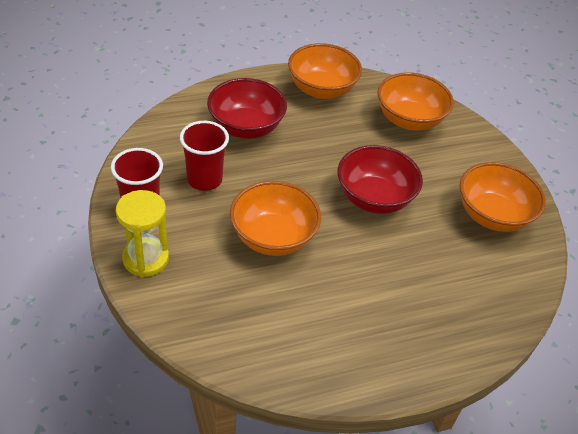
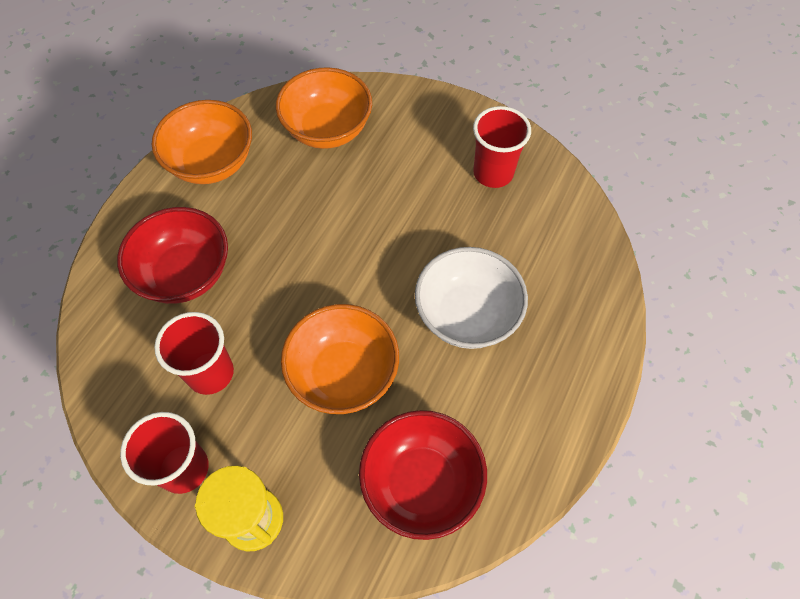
camera: 40 degrees left, 15 degrees up
(374, 198) = (385, 245): red bowl -> red bowl (421, 483)
(382, 270) = (467, 315): none -> white bowl
(492, 215) = (493, 173): orange bowl -> red cup

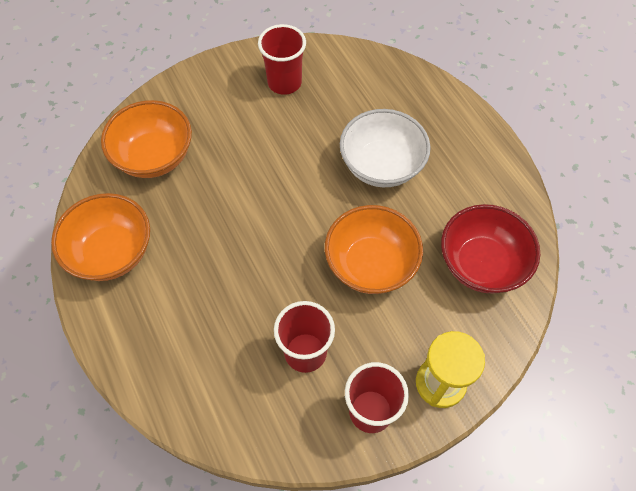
camera: 55 degrees left, 0 degrees up
(185, 274) = (202, 326): red bowl -> none

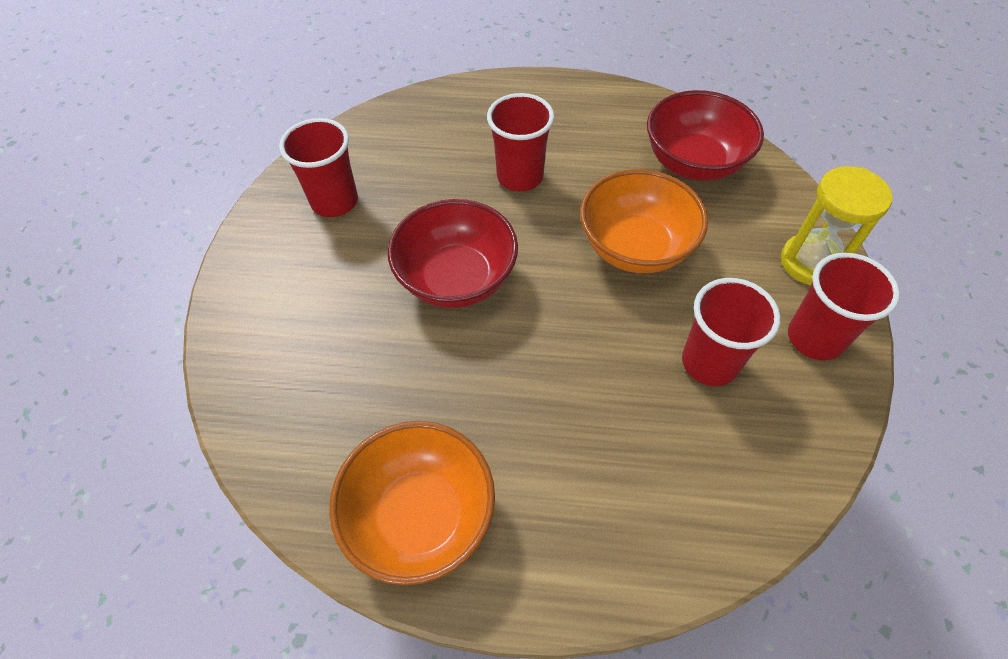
camera: 55 degrees left, 5 degrees down
(154, 157) = (313, 387): orange bowl -> none
(272, 179) = (457, 279): none -> red bowl
(381, 165) = (520, 177): white bowl -> red cup

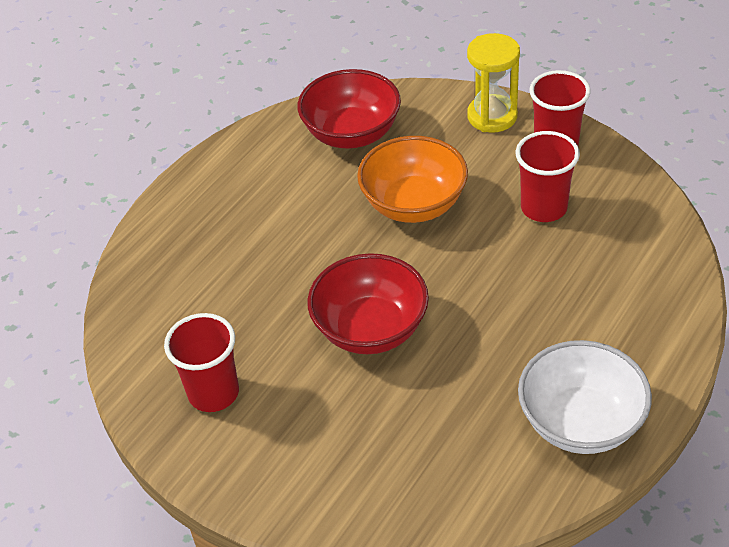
camera: 60 degrees left, 10 degrees down
(420, 516) = (580, 422): orange bowl -> white bowl
(520, 177) = (284, 247): red cup -> none

